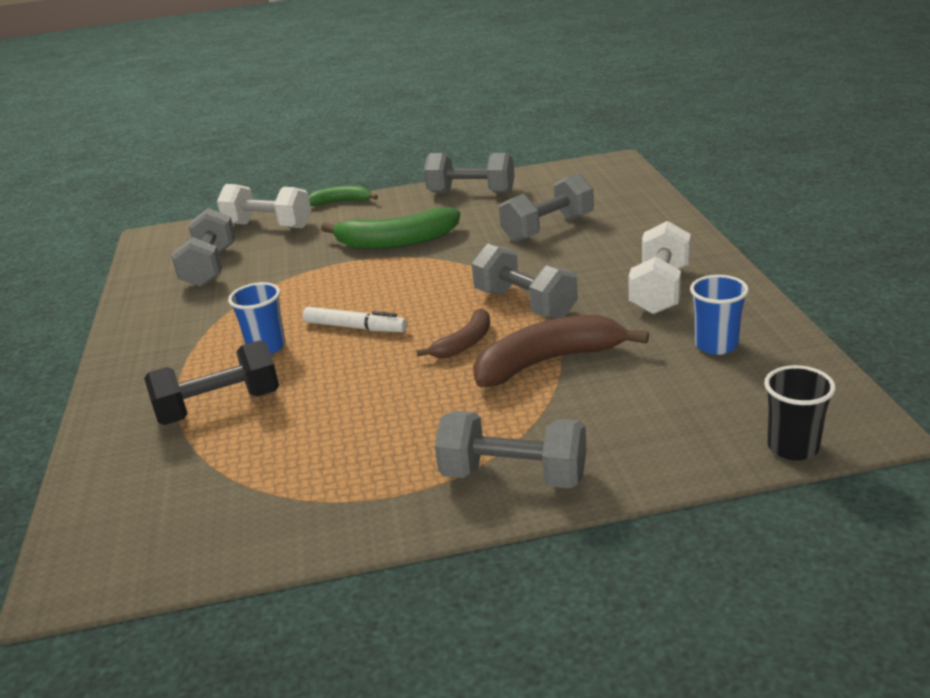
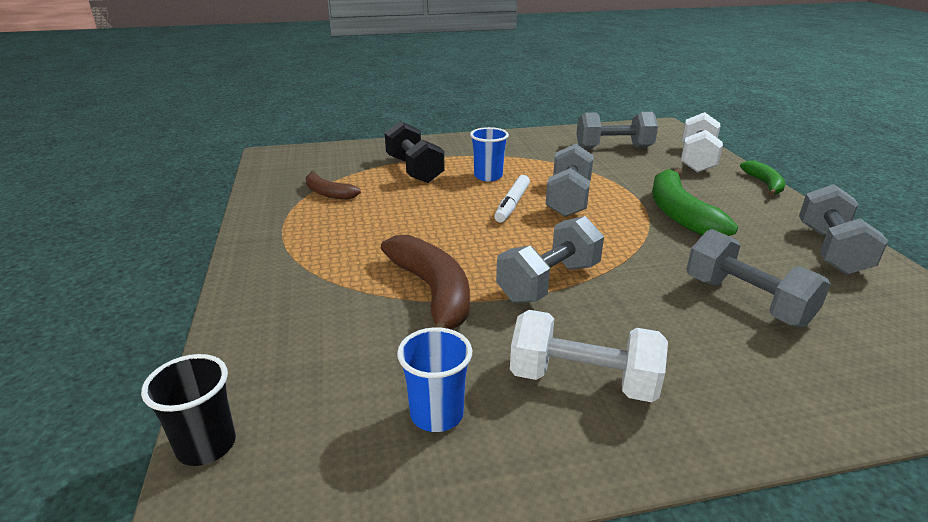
camera: 85 degrees right, 0 degrees up
(464, 343) = (477, 251): brown banana -> brown banana (328, 193)
(513, 476) = (272, 273): grey dumbbell -> grey dumbbell (568, 199)

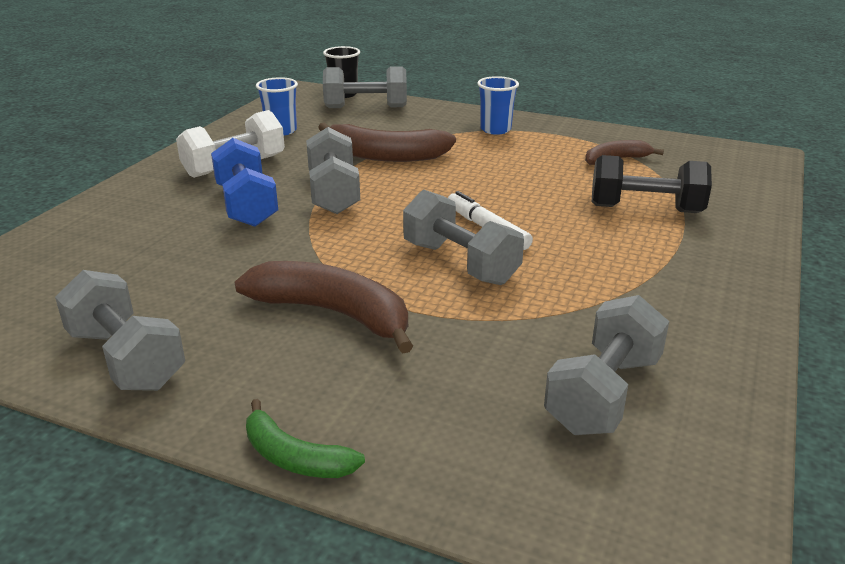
camera: 125 degrees right, 0 degrees up
(488, 176) = (581, 242): blue cup -> blue cup (495, 129)
(637, 315) = (246, 205): none -> blue dumbbell
(679, 213) = (334, 314): green banana -> brown banana
(697, 159) = (461, 458): white dumbbell -> none
(746, 301) = (178, 253): grey dumbbell -> grey dumbbell (366, 107)

